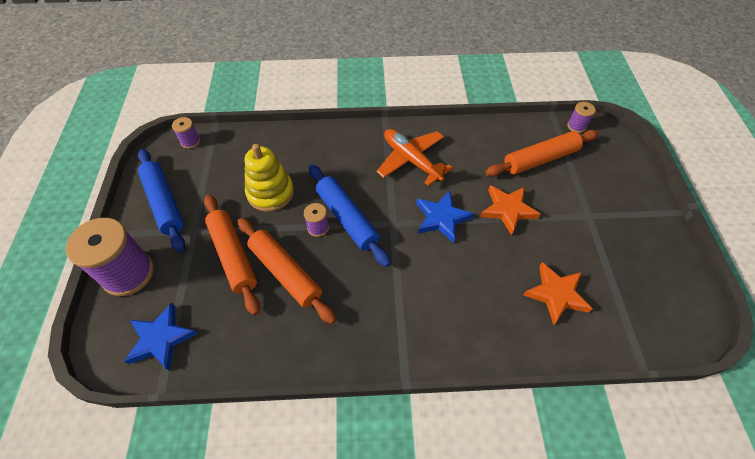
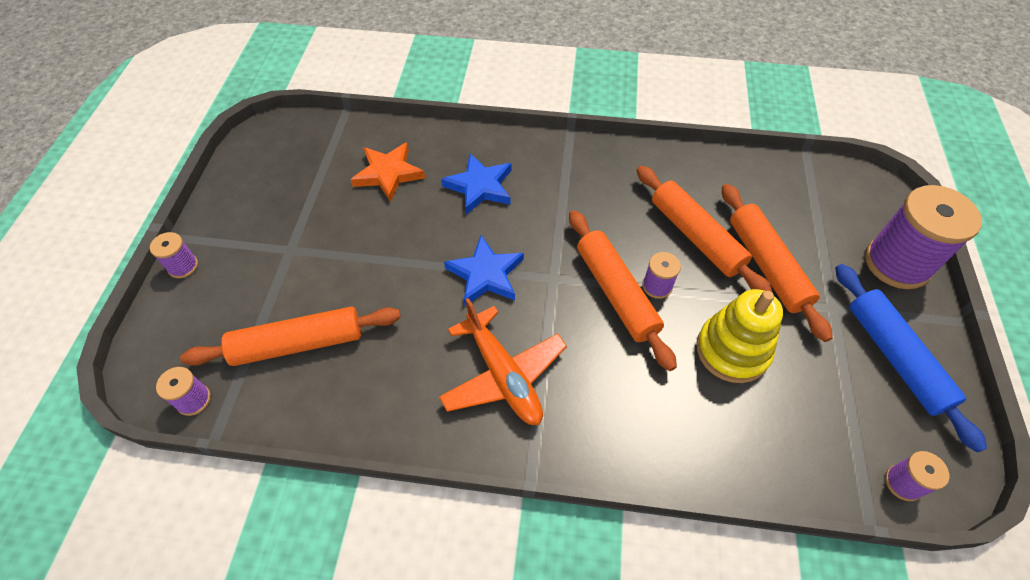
camera: 170 degrees left, 0 degrees up
(161, 339) = (824, 191): blue star -> blue star (480, 186)
(347, 218) = (616, 293): blue rolling pin -> orange rolling pin
(508, 210) = (391, 272): orange star -> none
(650, 193) = (183, 266): none -> purple spool

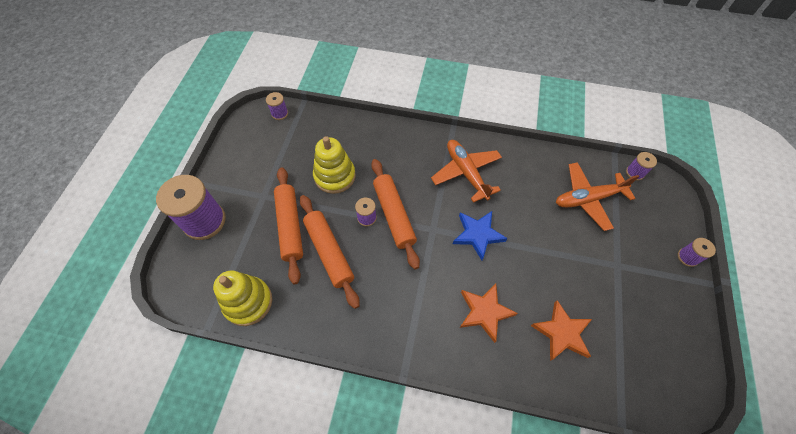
camera: 175 degrees left, 5 degrees up
(298, 343) = (588, 199): orange rolling pin -> orange plane
(480, 186) = (485, 312): blue star -> orange star
(773, 177) = (248, 302): none -> yellow stacking toy
(895, 358) = (246, 165): blue rolling pin -> none

